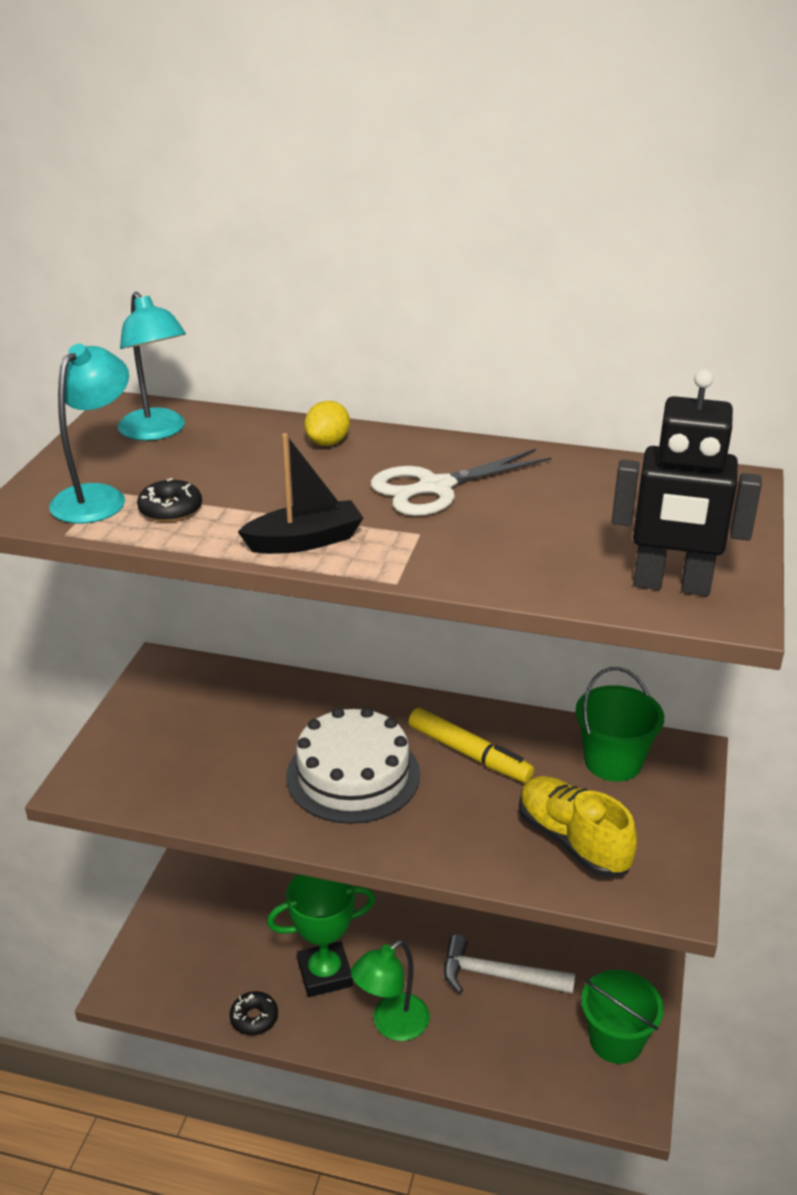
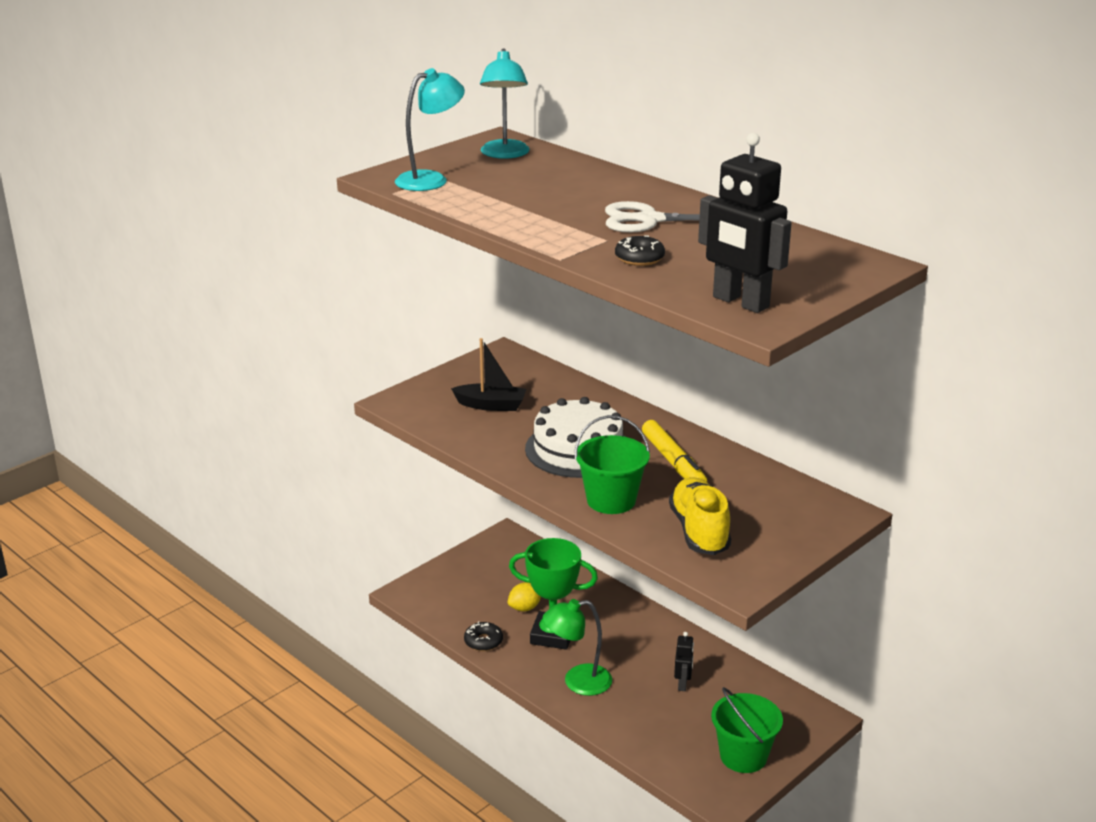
camera: 30 degrees right, 5 degrees down
(170, 510) = (466, 195): black donut -> black donut (639, 258)
(305, 541) = (529, 227): black boat -> black boat (491, 405)
(328, 443) = (609, 182): yellow lemon -> yellow lemon (525, 608)
(498, 976) = (682, 684): white hammer -> black robot
(613, 761) = (779, 499): green bucket -> green bucket (611, 500)

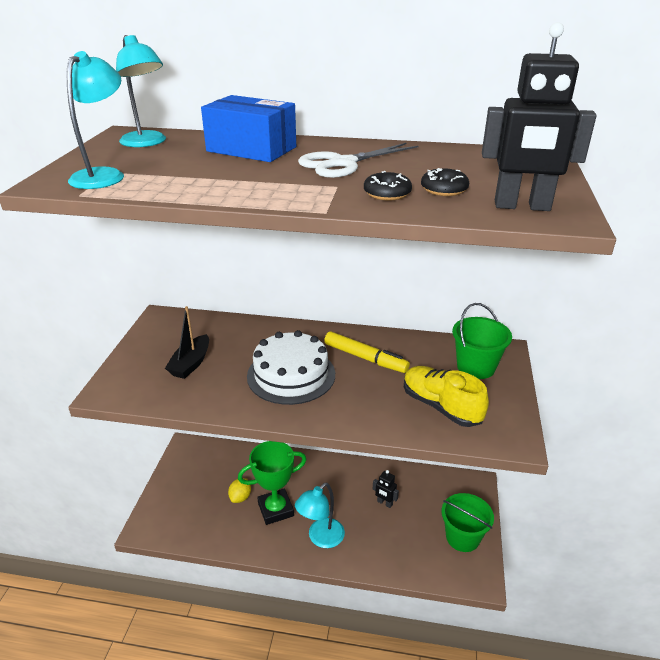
camera: 35 degrees left, 5 degrees up
(483, 641) = (232, 540): black donut -> black donut (444, 189)
(491, 405) = (191, 364): black boat -> black boat turned 135 degrees clockwise
(577, 682) = (321, 538): green lamp -> turquoise lamp
(588, 184) = (251, 149): none -> blue box
(611, 500) = (357, 408): green bucket -> green bucket (476, 367)
(682, 684) = (384, 503): black robot -> black robot turned 150 degrees clockwise

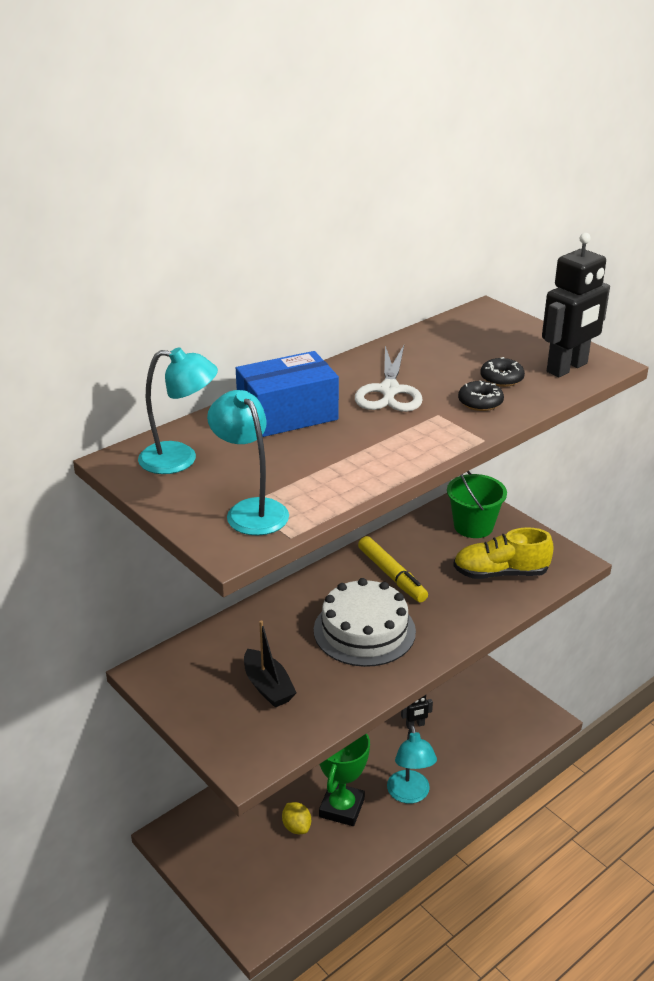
camera: 50 degrees left, 0 degrees up
(365, 358) = (392, 575): yellow marker -> yellow marker turned 75 degrees clockwise
(462, 537) = (500, 701): green bucket -> none

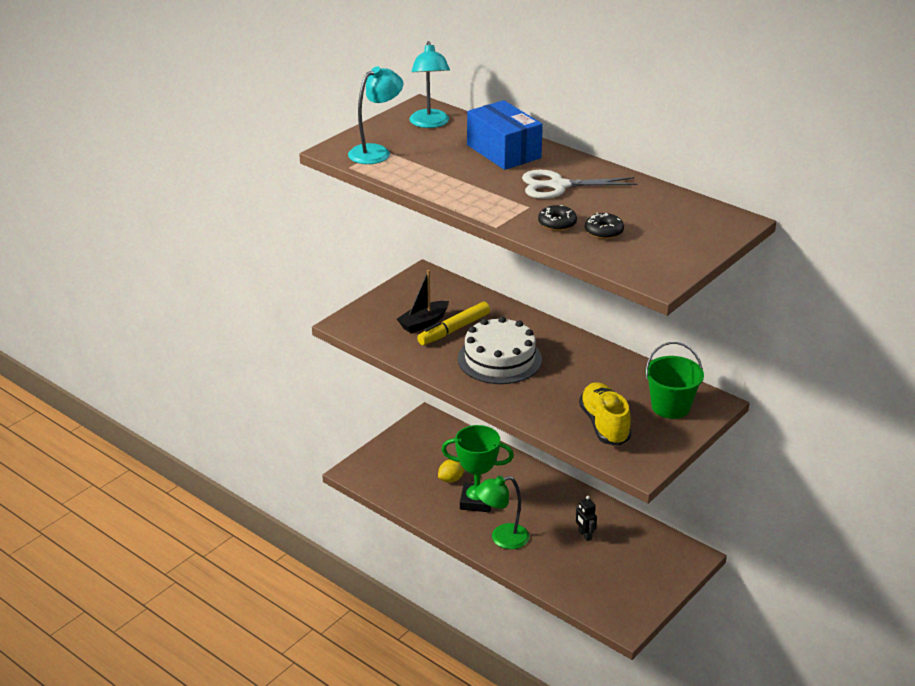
camera: 80 degrees right, 0 degrees up
(392, 575) = (576, 367): yellow marker -> yellow marker (454, 329)
(410, 794) = (502, 538): turquoise lamp -> green lamp
(567, 368) = (640, 262): black robot -> none

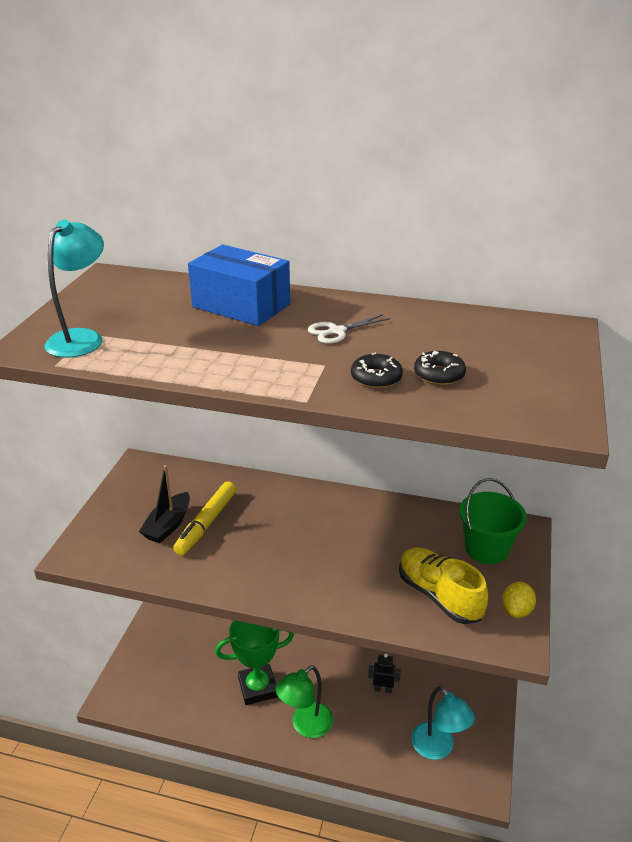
camera: 25 degrees left, 0 degrees up
(430, 123) = (130, 292): turquoise lamp -> turquoise lamp (438, 748)
(451, 479) = (219, 670): yellow lemon -> yellow lemon (516, 610)
(499, 359) = (276, 546): white cake -> none
(558, 186) = (337, 331): white scissors -> white scissors, size x0.60
(584, 535) = (383, 689): black robot -> black robot turned 150 degrees clockwise

